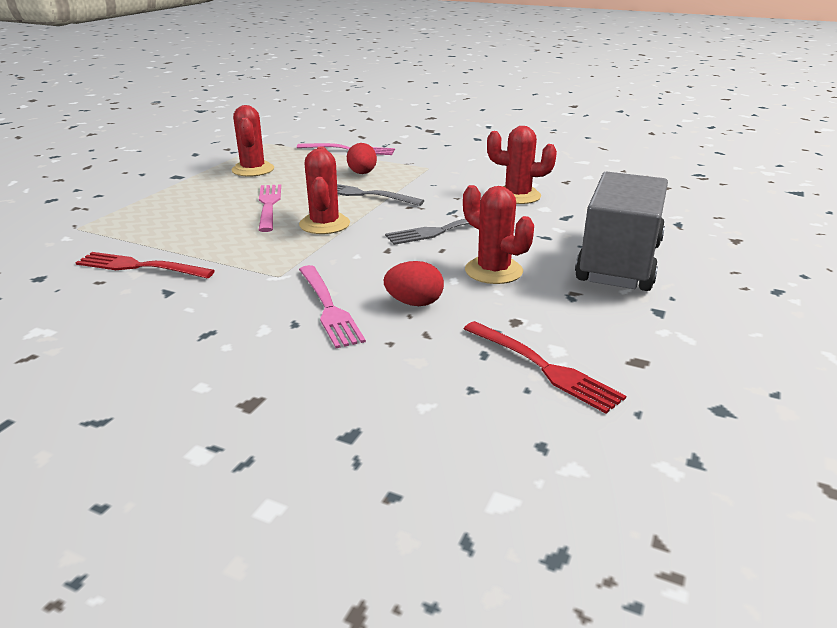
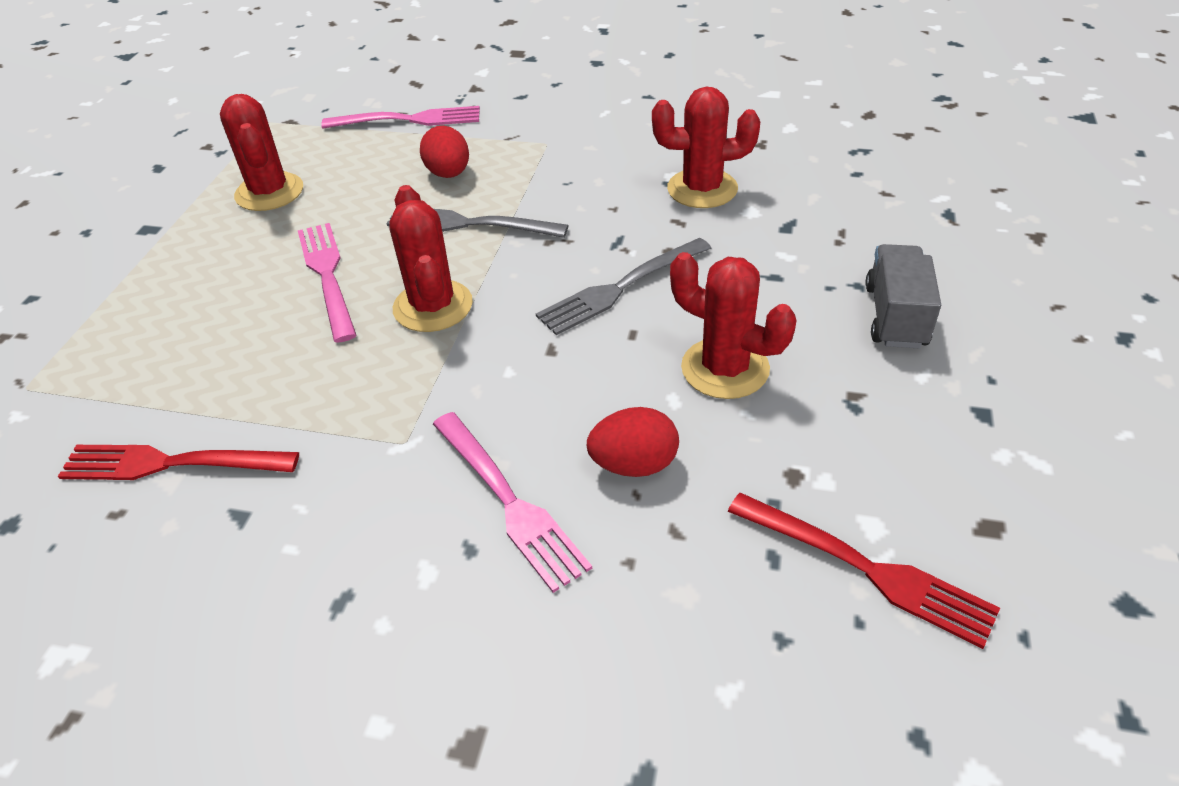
camera: 10 degrees left, 15 degrees up
(619, 262) = (895, 316): grey truck -> grey truck, size x0.52

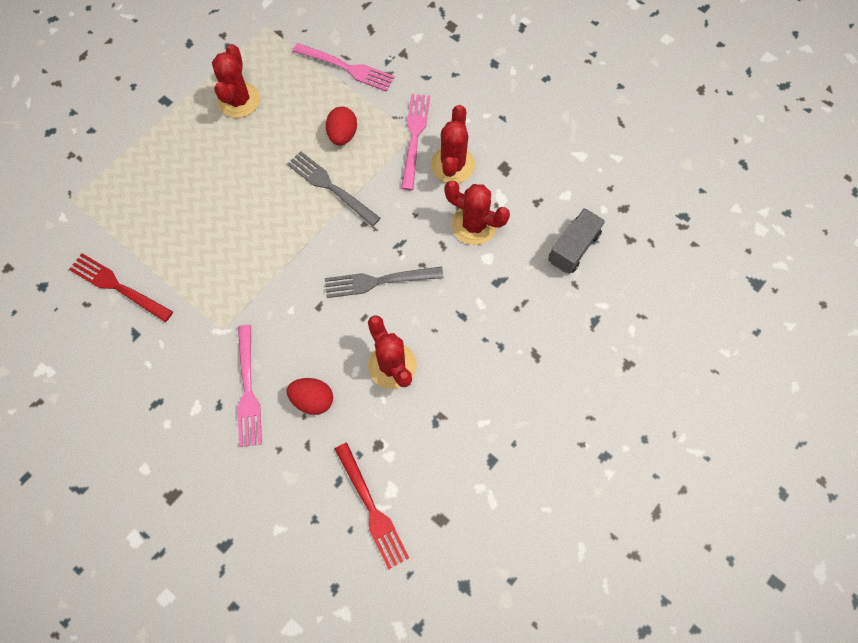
camera: 25 degrees right, 25 degrees up
(327, 276) = (238, 191): pink fork -> pink fork (414, 137)
(433, 306) = (279, 243): red cactus -> red cactus (452, 165)
(895, 316) = (501, 378): grey truck -> grey truck (573, 247)

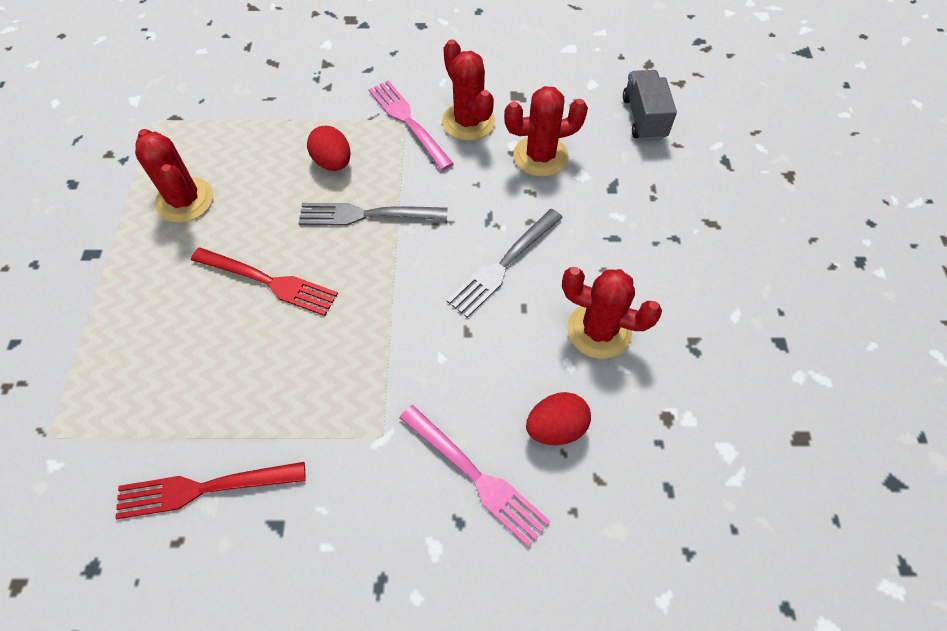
camera: 40 degrees left, 10 degrees down
(347, 68) = (280, 106): pink fork -> none
(372, 508) = (730, 487): red fork -> red fork (268, 281)

